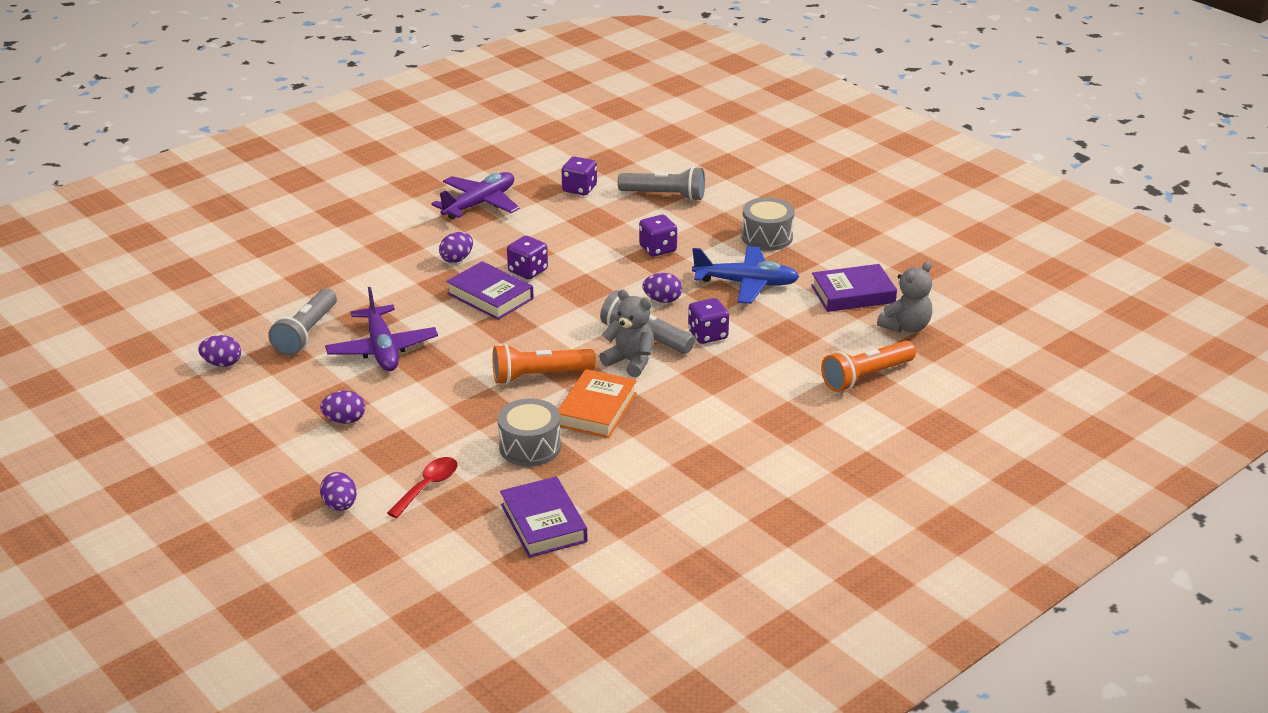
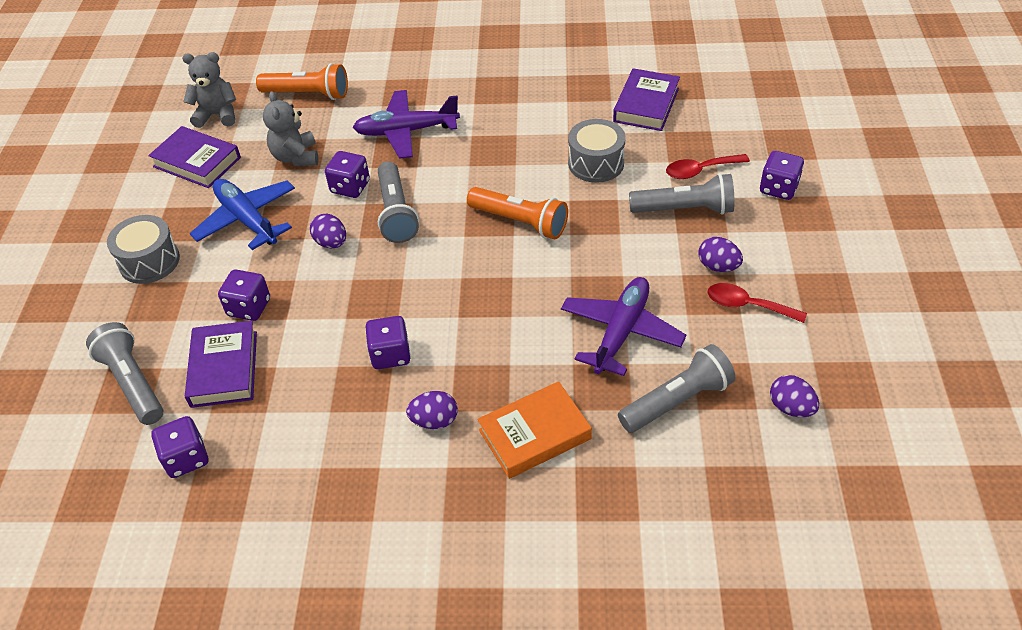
camera: 135 degrees left, 15 degrees up
(299, 406) = (747, 305): none -> red spoon
(340, 505) = (778, 188): purple egg -> purple dice
(412, 448) = (684, 209): none -> grey flashlight
(480, 204) = (311, 509): purple plane -> purple plane (406, 131)
(490, 296) = (460, 341): purple book -> purple book (224, 369)
(596, 409) = (514, 168): orange book -> orange book (535, 434)
(630, 361) = (437, 196): grey teddy bear -> grey teddy bear (296, 157)

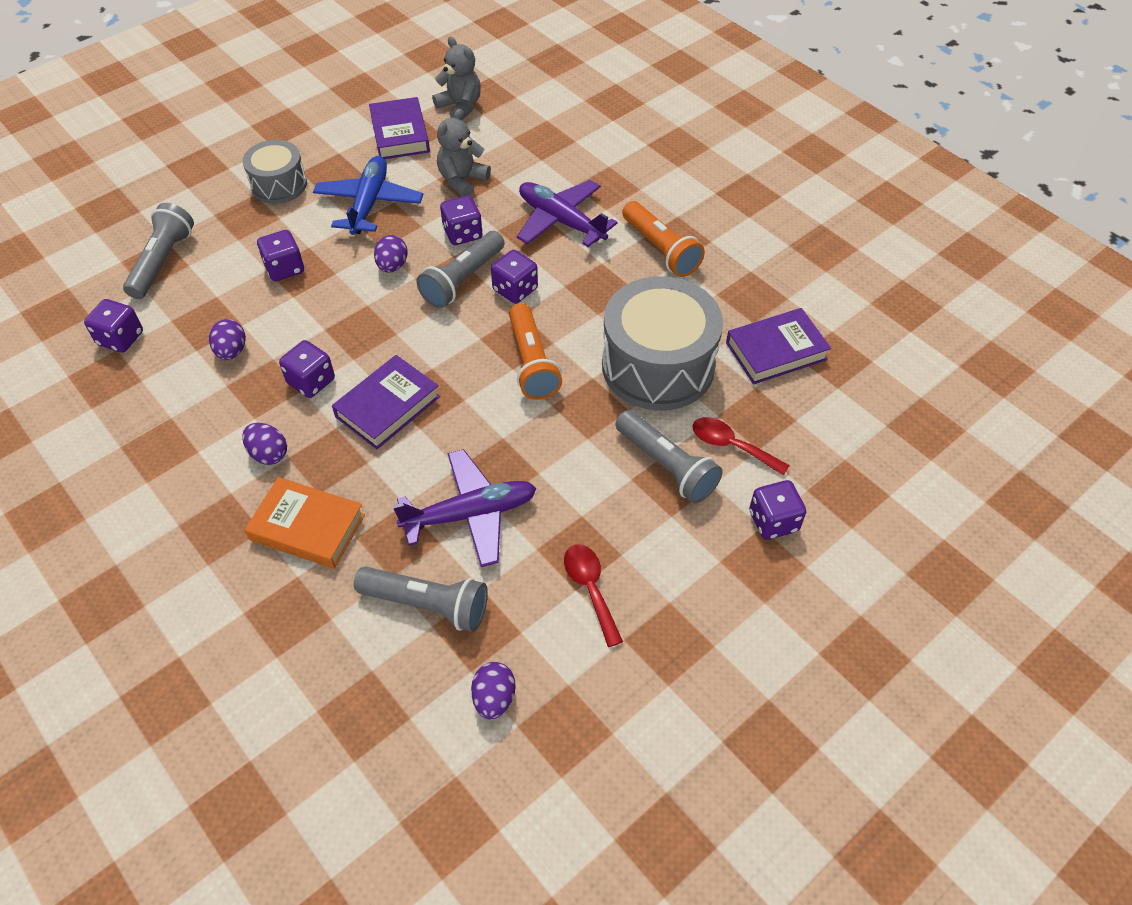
camera: 45 degrees right, 5 degrees up
(224, 369) = (215, 298): purple book -> purple book (387, 406)
(308, 94) = (539, 136): orange flashlight -> orange flashlight (660, 249)
(441, 191) = (515, 290): none -> purple dice
(596, 163) = (658, 366): grey drum -> grey drum, size x1.77
(718, 266) = (618, 536): purple egg -> purple egg (231, 351)

